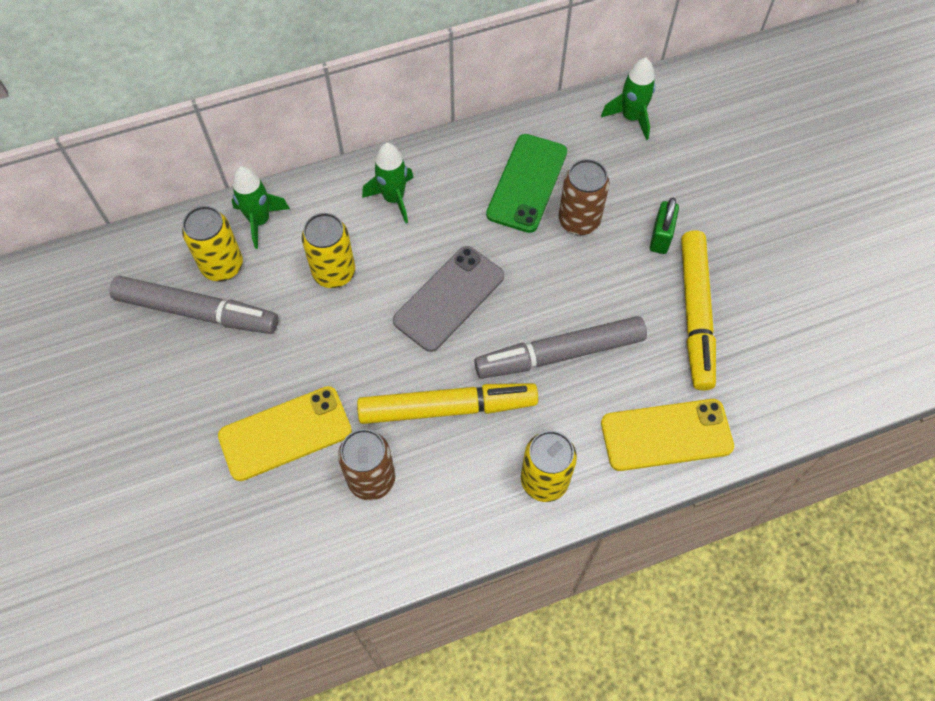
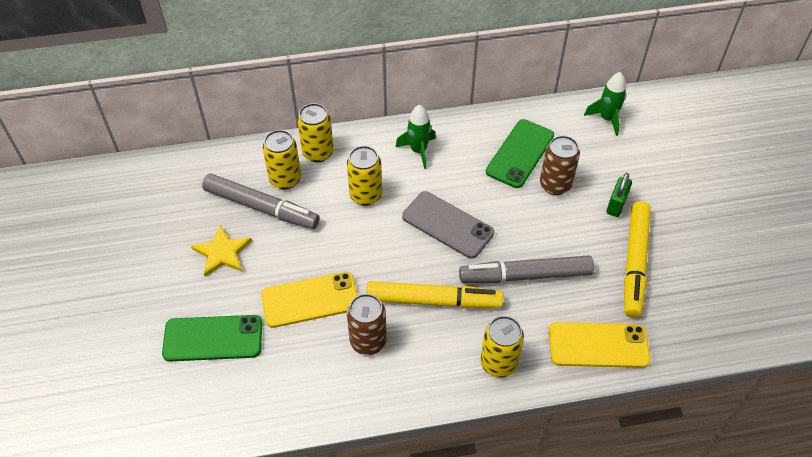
camera: 10 degrees right, 10 degrees down
(155, 385) = (222, 253): none -> yellow star
(164, 509) = (213, 338): none -> green phone
(260, 221) = (318, 152): green rocket -> yellow can
(449, 298) = (447, 225): grey phone -> grey phone turned 75 degrees clockwise

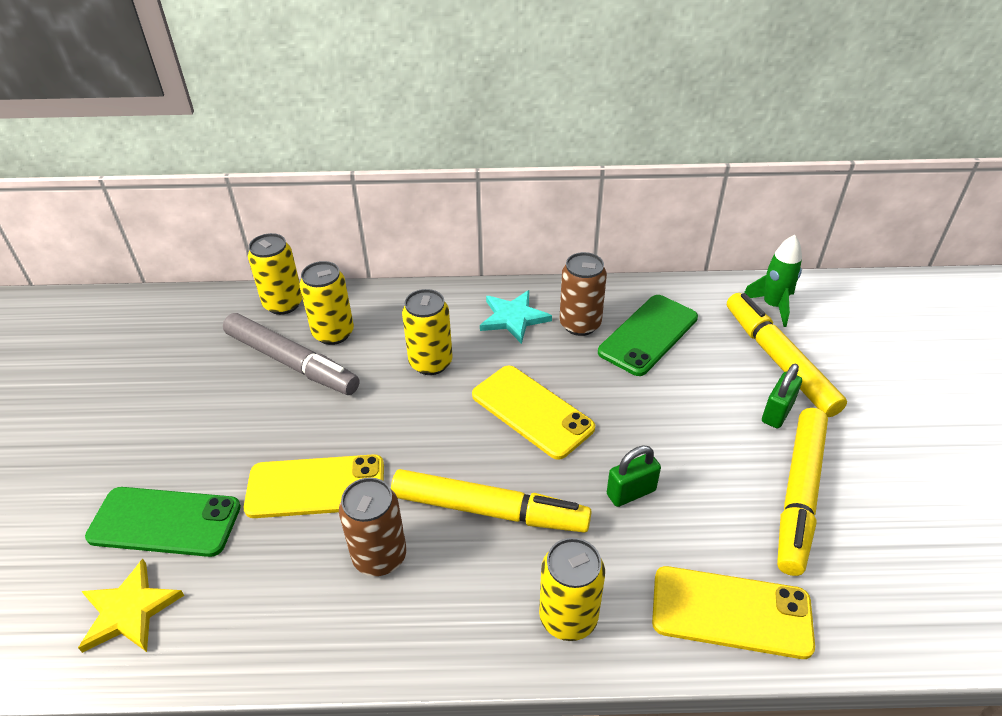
camera: 10 degrees right, 10 degrees down
(222, 253) = (221, 411): yellow star -> yellow star (129, 610)
(318, 152) = (384, 307): yellow can -> yellow can (283, 304)
(418, 150) = (513, 318): green rocket -> turquoise star
(447, 225) = (532, 411): grey phone -> yellow phone
(525, 275) = (631, 492): grey marker -> green padlock
(555, 185) = (691, 378): brown can -> brown can (580, 324)
(614, 164) = (778, 360): none -> yellow marker

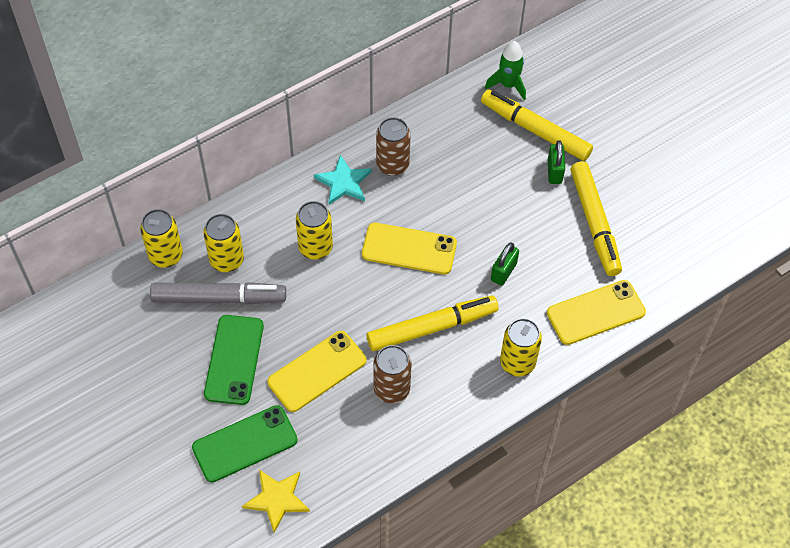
camera: 35 degrees left, 15 degrees up
(648, 335) = (443, 151): green phone -> green phone (234, 360)

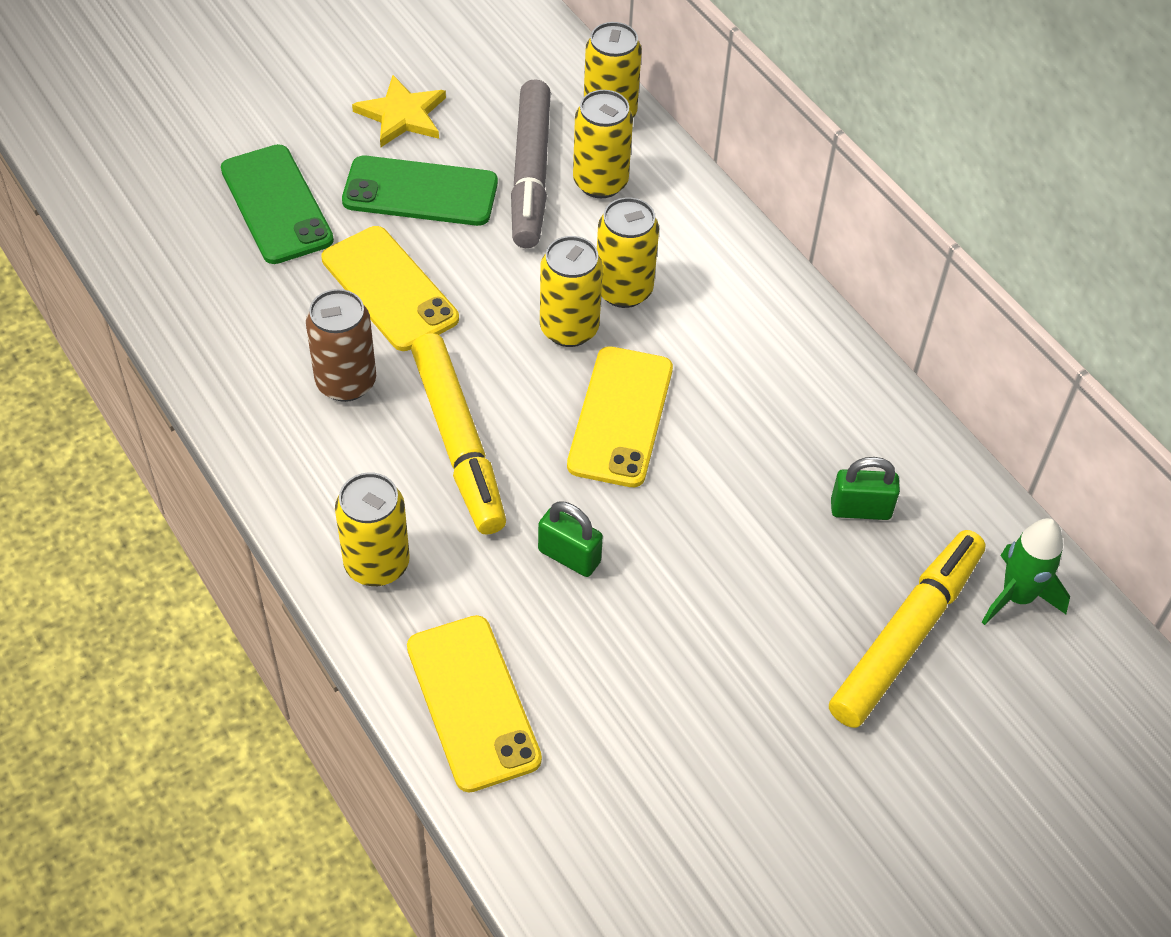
camera: 90 degrees right, 5 degrees down
(277, 499) = (180, 240): yellow star -> yellow star (402, 115)
(343, 182) = (759, 330): turquoise star -> none
(346, 275) = (569, 329): none -> yellow can
(392, 165) = (802, 400): brown can -> none
(554, 172) = (804, 661): green padlock -> green padlock (860, 509)
(594, 223) = (681, 722): yellow marker -> none

